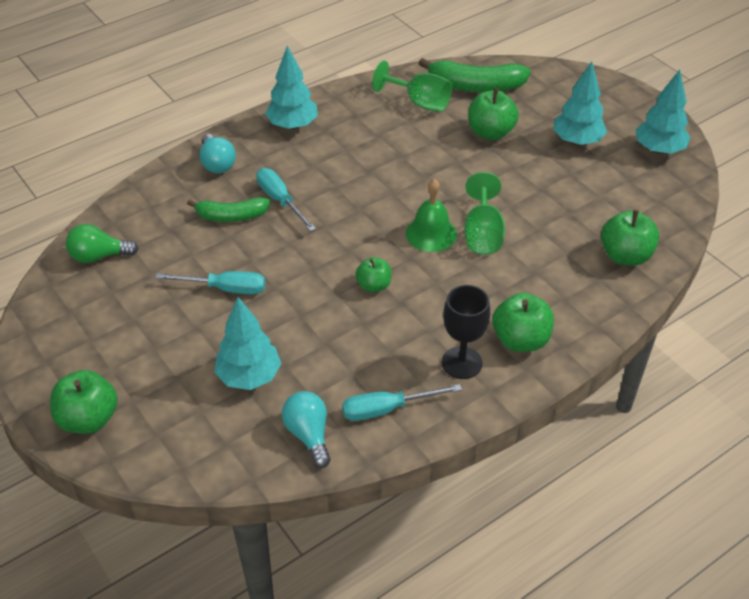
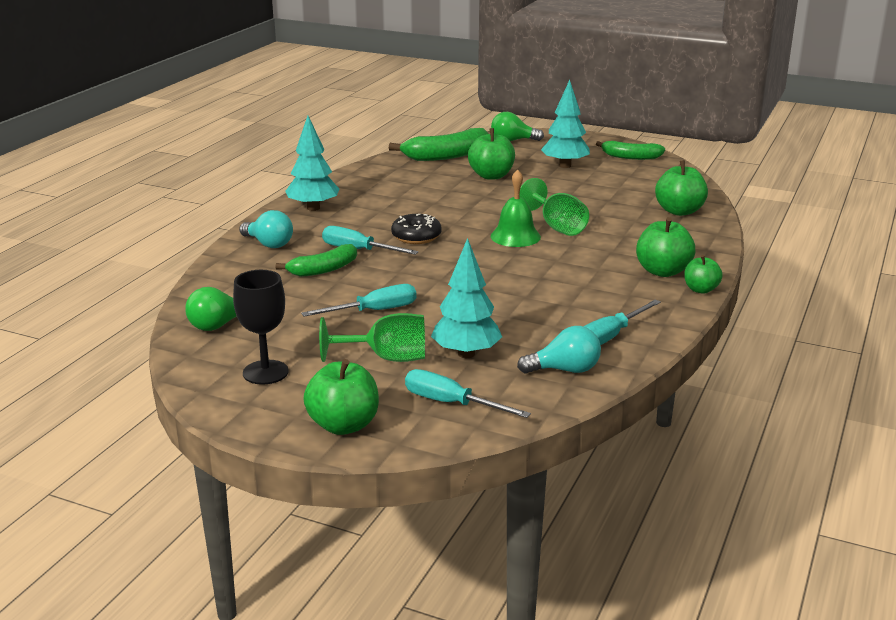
camera: 30 degrees left, 20 degrees down
(185, 432) = (451, 403): none -> turquoise screwdriver
(309, 435) = (565, 370): turquoise light bulb -> turquoise light bulb turned 135 degrees clockwise
(344, 200) = (416, 237): none -> black donut
(374, 285) = (506, 275): green apple -> green apple (701, 289)
(419, 102) = (411, 173): green goblet -> green goblet (387, 358)
(461, 363) = (634, 295): black goblet -> black goblet (265, 372)
(561, 83) = (512, 141): none -> green light bulb
(659, 150) = (630, 157): turquoise tree -> green banana

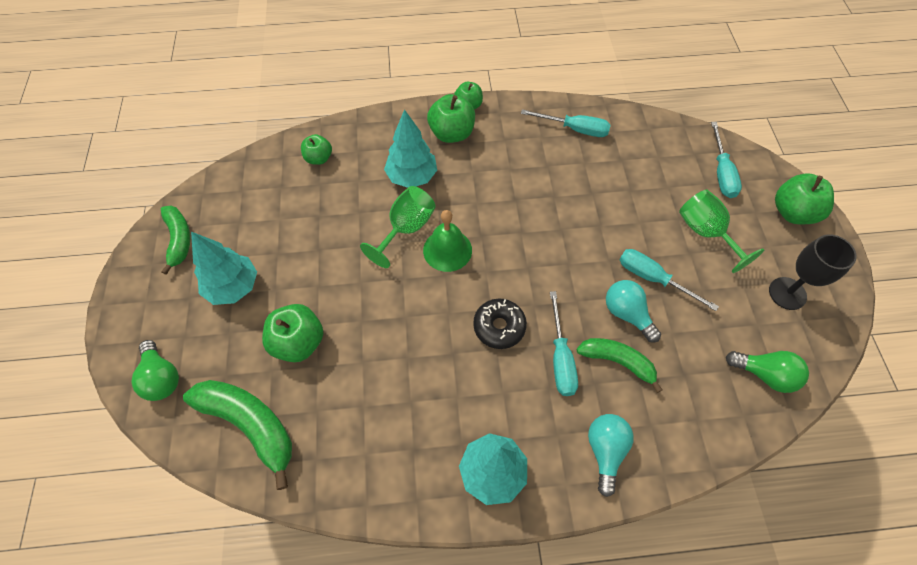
camera: 120 degrees left, 35 degrees up
(466, 354) = (661, 192): turquoise tree -> turquoise tree (412, 177)
(565, 370) = (635, 136): turquoise light bulb -> turquoise light bulb (627, 314)
(679, 211) = (319, 158): green apple -> green apple, size x0.63

